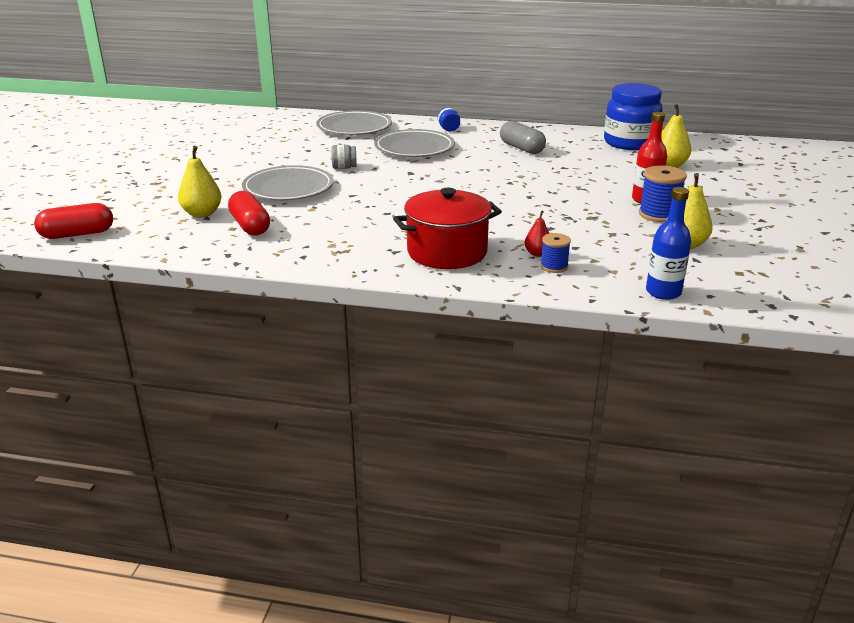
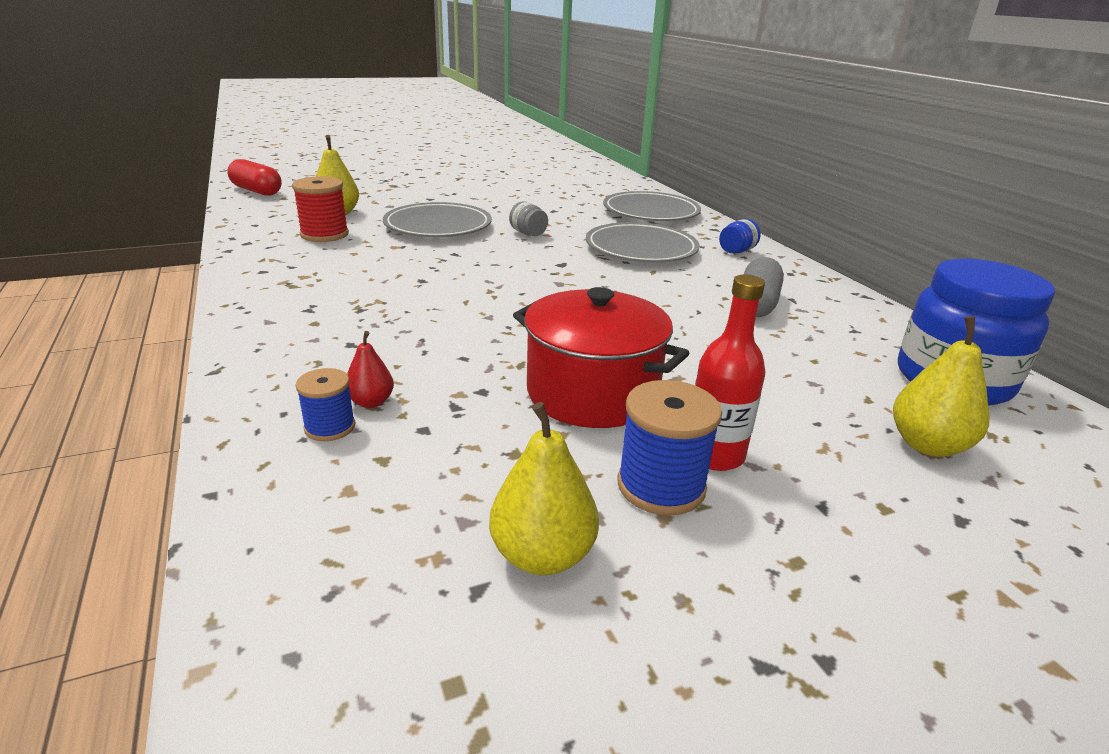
camera: 55 degrees right, 0 degrees up
(250, 226) = (324, 234): red capsule -> red spool
(447, 252) = (327, 338): red pot -> red pot (592, 393)
(663, 292) = (278, 576): blue bottle -> none

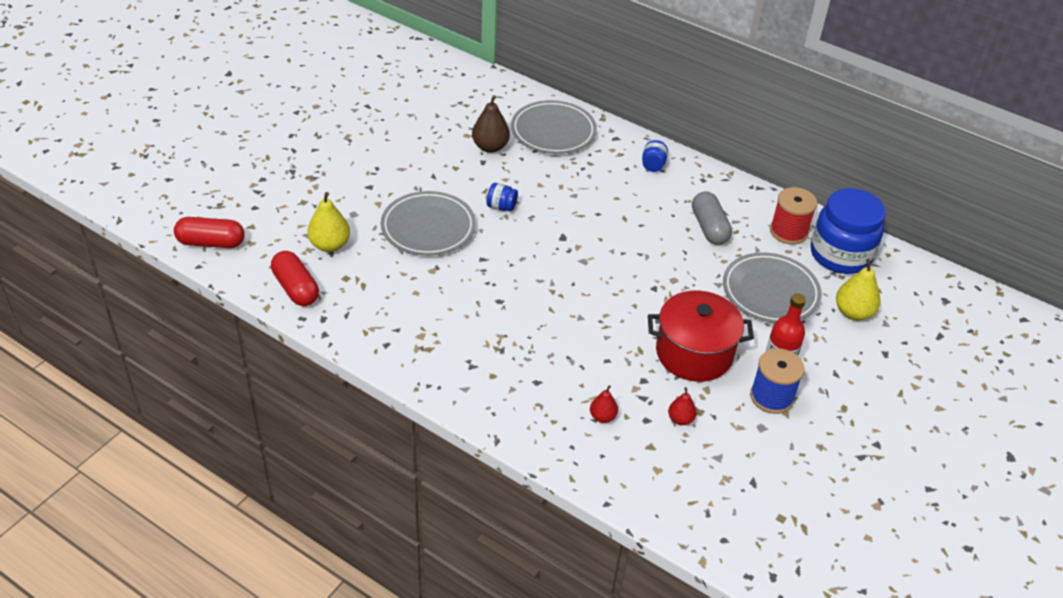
camera: 35 degrees left, 15 degrees up
(263, 223) = (296, 288): none -> red capsule
(324, 234) = (363, 280): red spool -> red spool (788, 232)
(330, 427) = (605, 442): blue spool -> none
(473, 449) = (680, 419): none -> red pear
(528, 233) = (501, 207): grey jar -> blue jar
(542, 555) = (760, 455): yellow pear -> none
(574, 206) = (490, 147): none -> brown pear
(641, 249) = (593, 192): grey plate -> grey plate (770, 292)

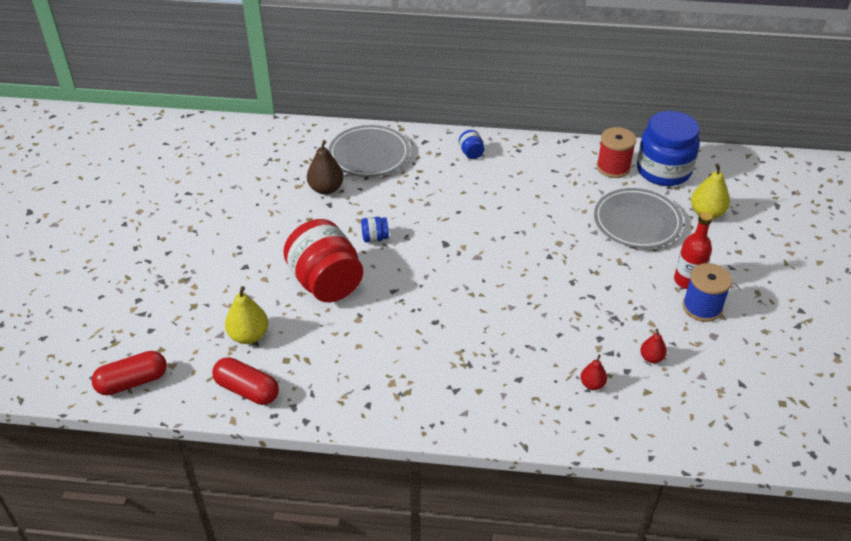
camera: 25 degrees left, 0 degrees up
(428, 227) = (326, 282): grey plate -> red jar
(694, 353) = (620, 298): red pot -> none
(709, 228) = (553, 188): grey capsule -> none

